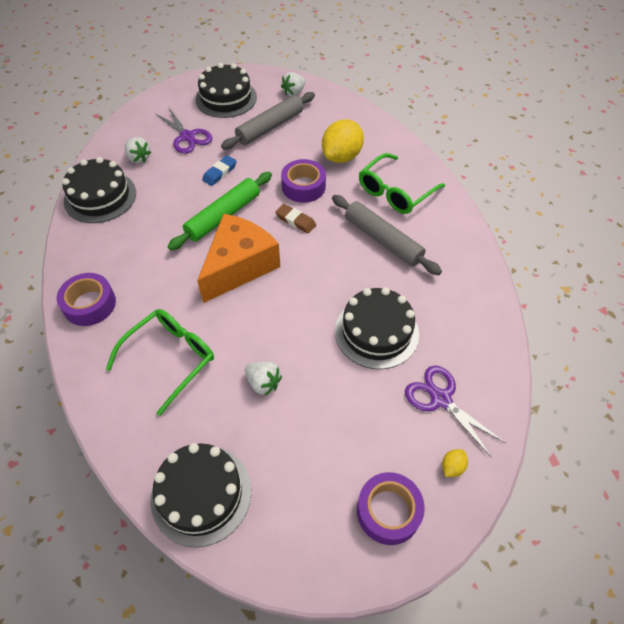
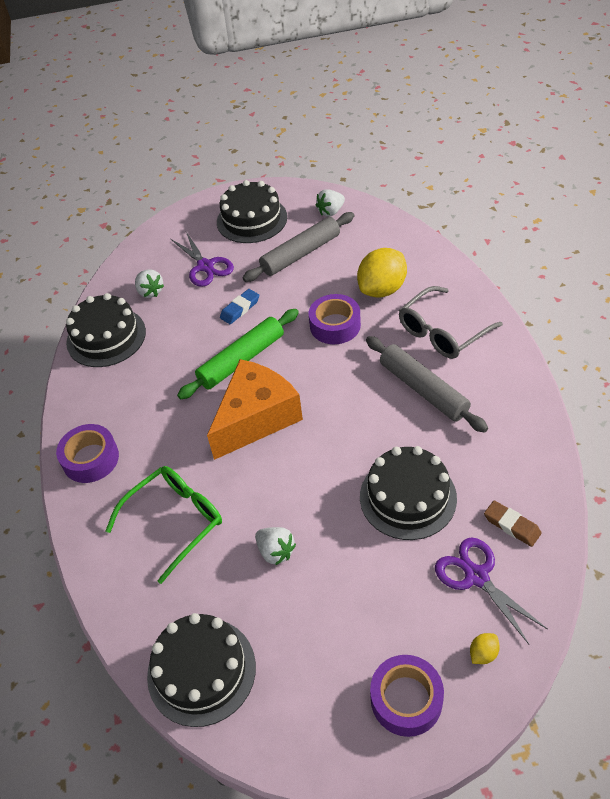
camera: 10 degrees right, 5 degrees down
(295, 221) = (323, 366): brown eraser -> brown eraser (512, 525)
(395, 192) = (442, 332): green glasses -> grey glasses

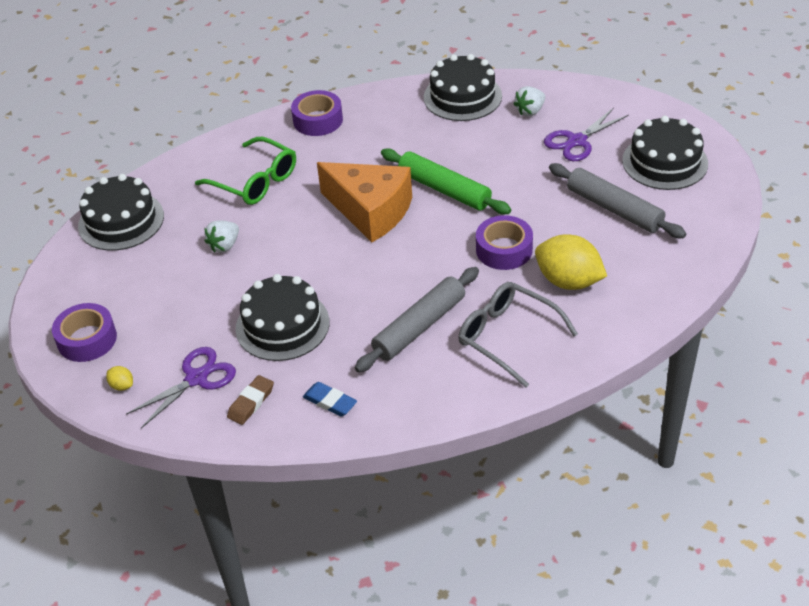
camera: 80 degrees right, 5 degrees down
(240, 309) = (516, 176): blue eraser -> blue eraser (330, 402)
(331, 212) = (698, 224): white strawberry -> none

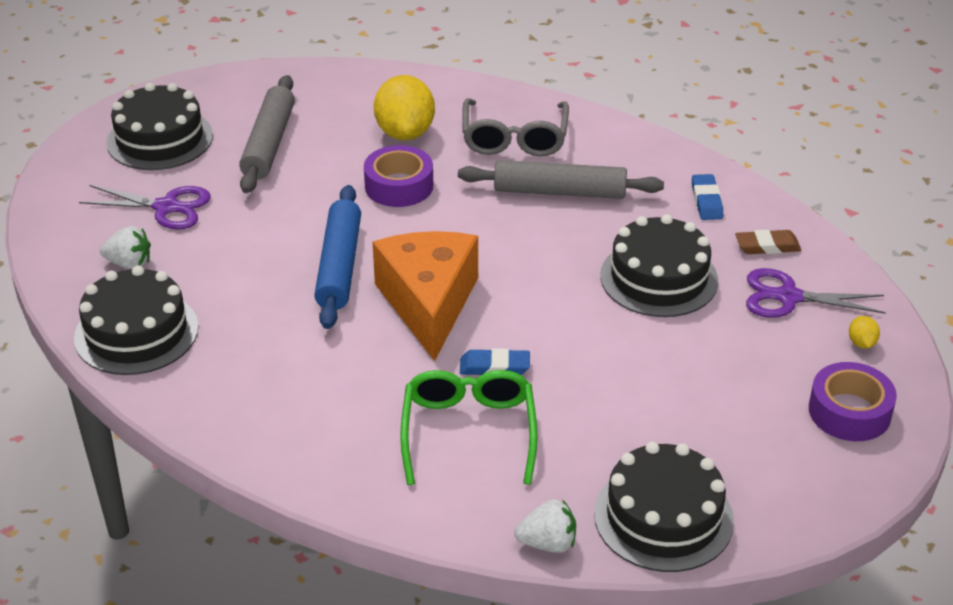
camera: 130 degrees left, 5 degrees down
(224, 245) = (601, 390): white strawberry -> white strawberry (548, 543)
(290, 213) = (494, 367): none -> blue eraser
(318, 120) = (292, 443): purple tape -> none
(444, 189) = (339, 266): green rolling pin -> blue rolling pin

